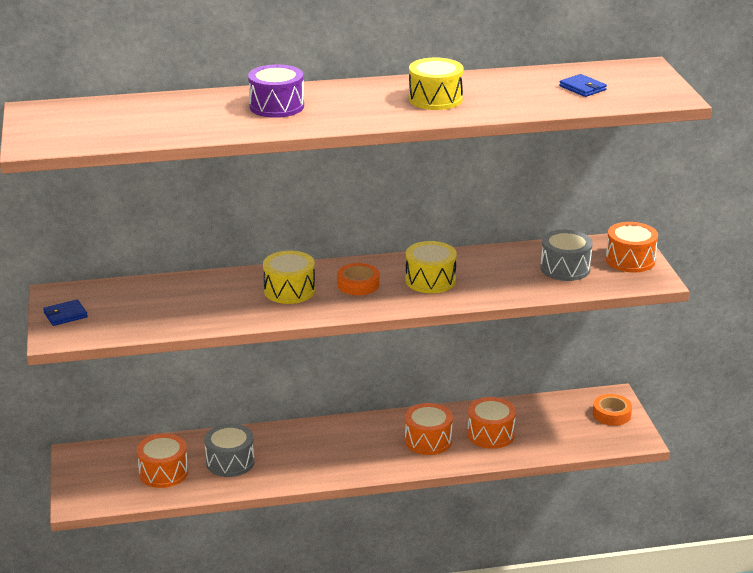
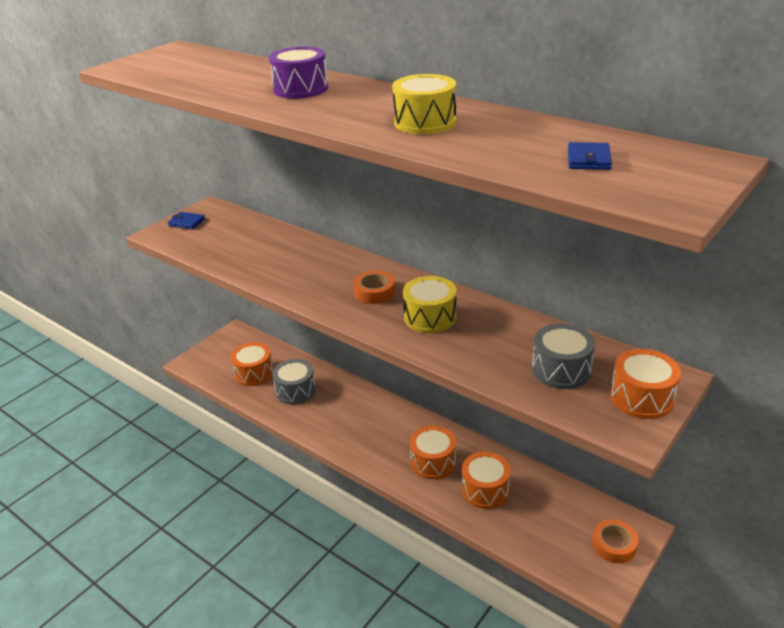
camera: 50 degrees right, 5 degrees up
(289, 290) = (324, 272): yellow drum -> none

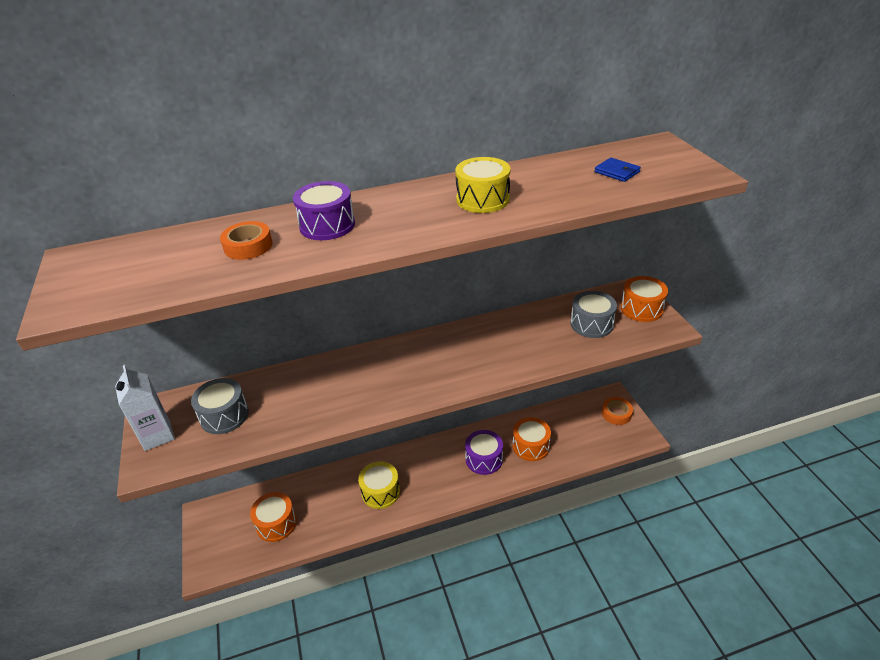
camera: 55 degrees left, 5 degrees up
(187, 222) = (157, 435): blue wallet -> white carton
(295, 391) = (330, 504): grey drum -> grey drum (224, 416)
(374, 292) = (421, 364): orange tape -> orange tape (248, 246)
(430, 317) = (482, 351): yellow drum -> yellow drum (380, 492)
(433, 462) = (484, 459): orange drum -> purple drum

